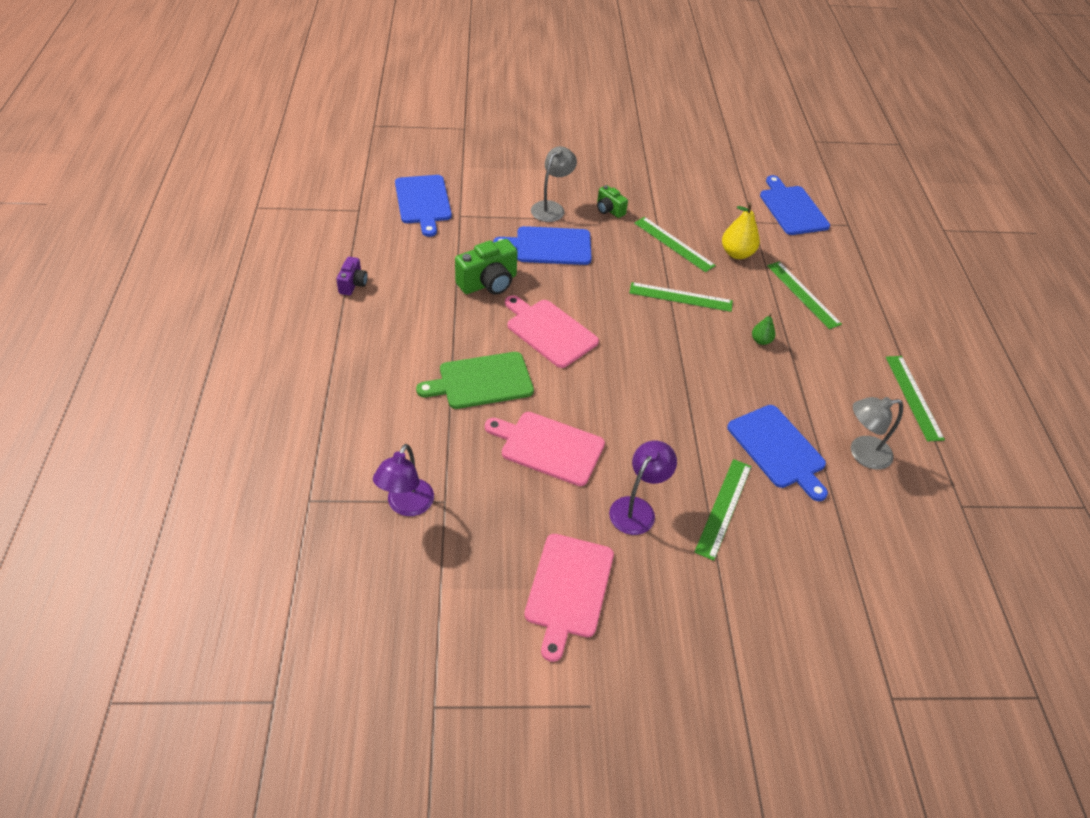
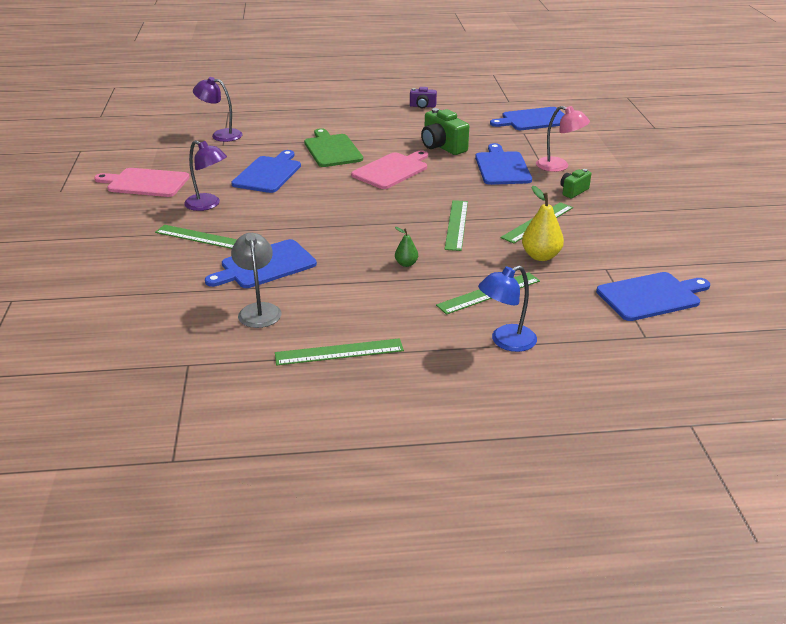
camera: 90 degrees right, 15 degrees down
(548, 447) = (268, 173): pink cutting board -> blue cutting board
(551, 208) = (559, 166): grey lamp -> pink lamp
(873, 296) = (505, 341): none -> blue lamp

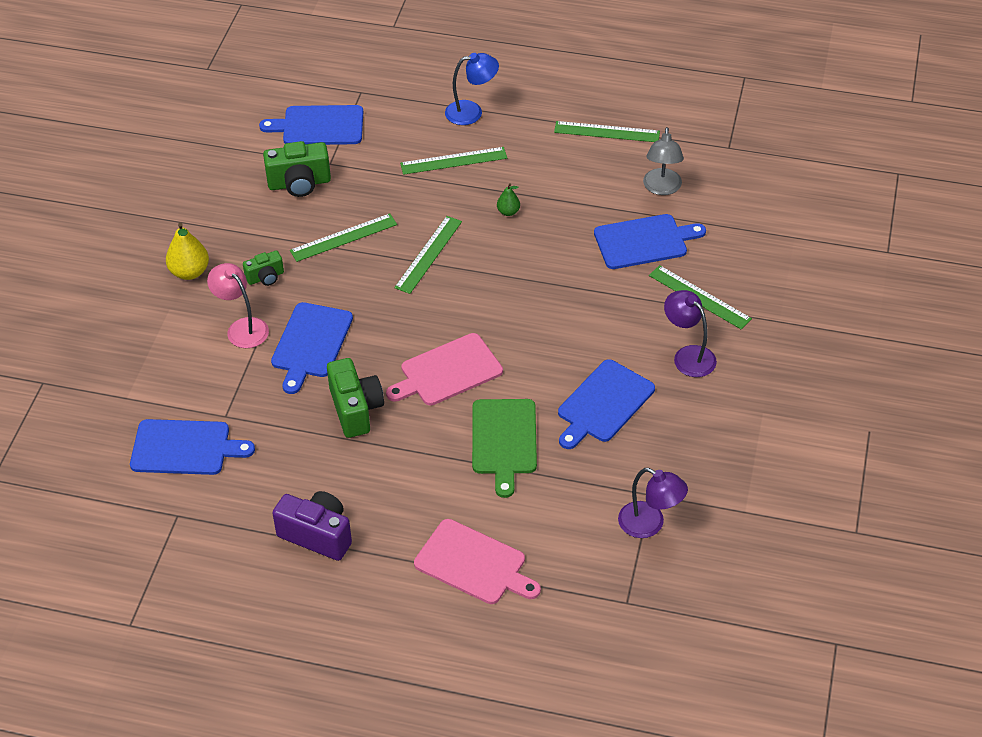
camera: 160 degrees left, 15 degrees up
(145, 183) = (762, 422): pink cutting board -> pink cutting board (474, 564)
(422, 106) = (317, 535): purple camera -> purple camera, size x1.73
(540, 256) = (376, 191): yellow pear -> yellow pear (189, 272)
(616, 249) = (299, 183): none -> green camera

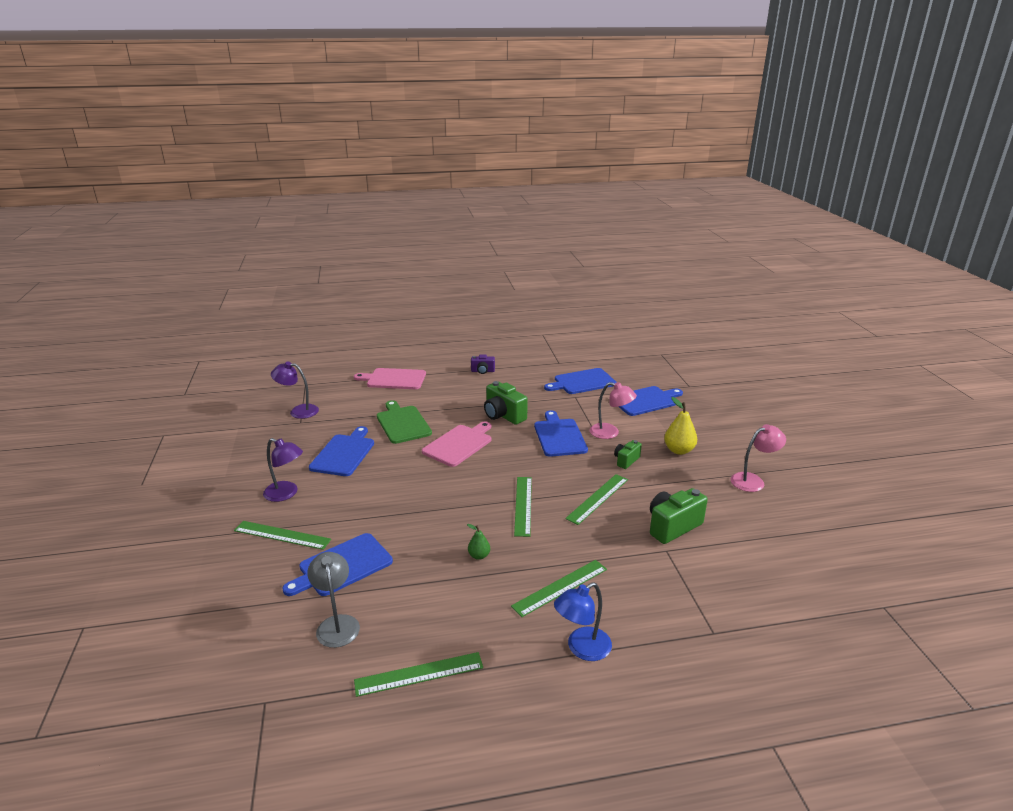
camera: 155 degrees right, 20 degrees down
(158, 206) = (753, 480): none -> pink lamp
(317, 535) = (482, 371): purple camera -> purple camera, size x0.58
(319, 126) = (712, 582): blue cutting board -> blue cutting board (645, 401)

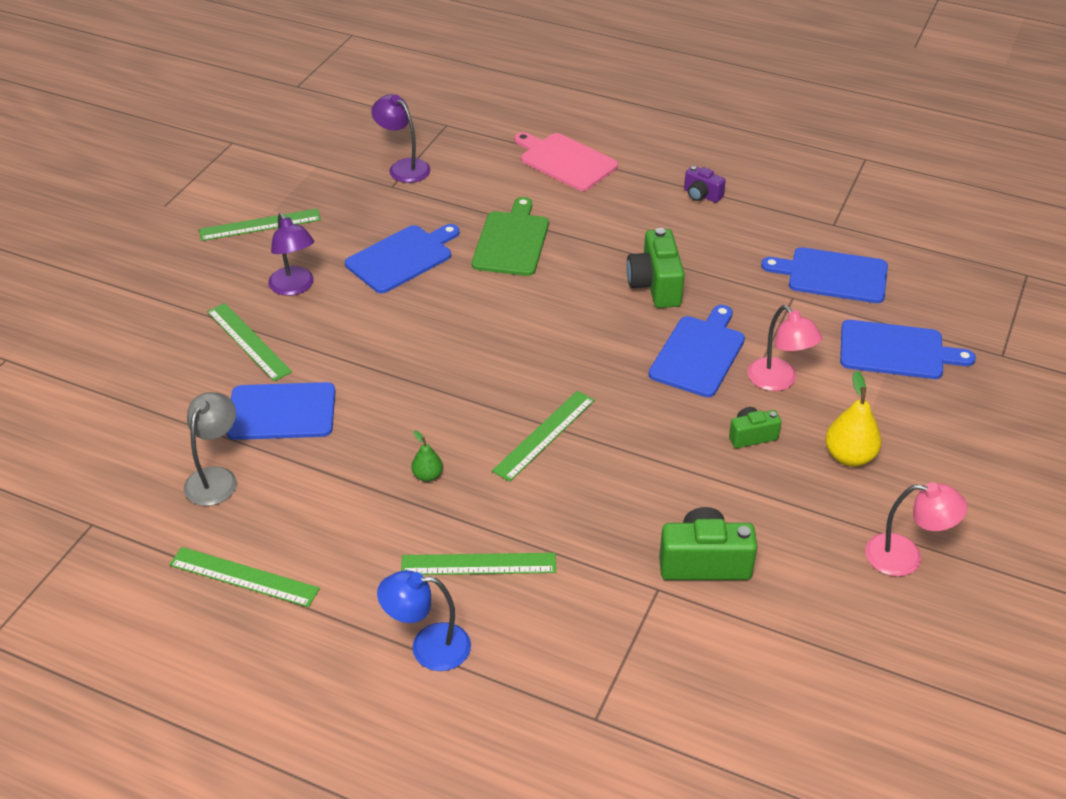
camera: 35 degrees right, 15 degrees up
(459, 444) = (552, 306): pink cutting board -> none
(597, 498) = (649, 473): green ruler -> green ruler (260, 225)

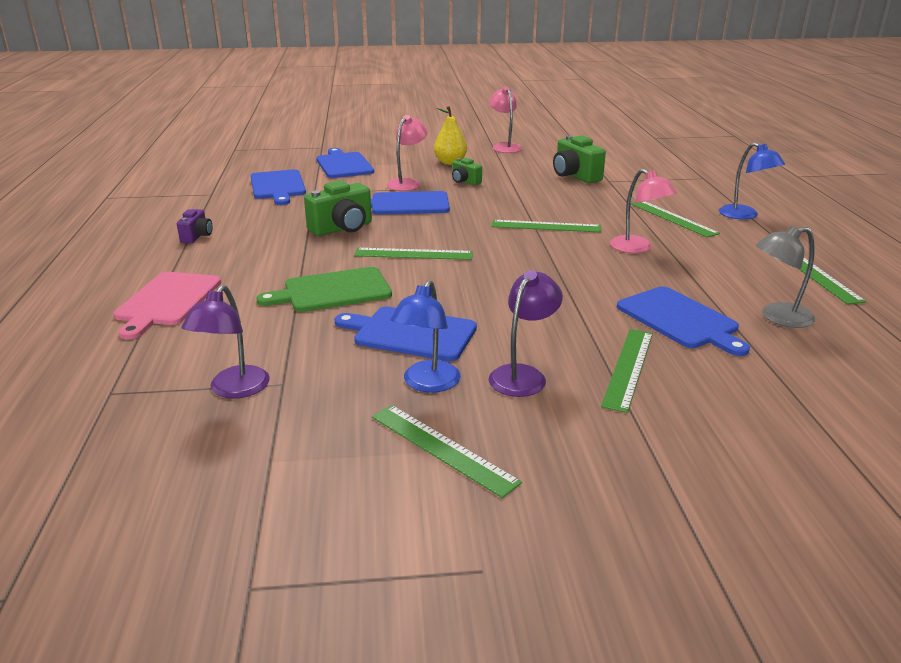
camera: 120 degrees left, 15 degrees down
(329, 242) = (427, 384): none -> blue lamp
(427, 475) = (637, 248): green pear -> pink lamp
(550, 310) = (413, 254): none -> green ruler

